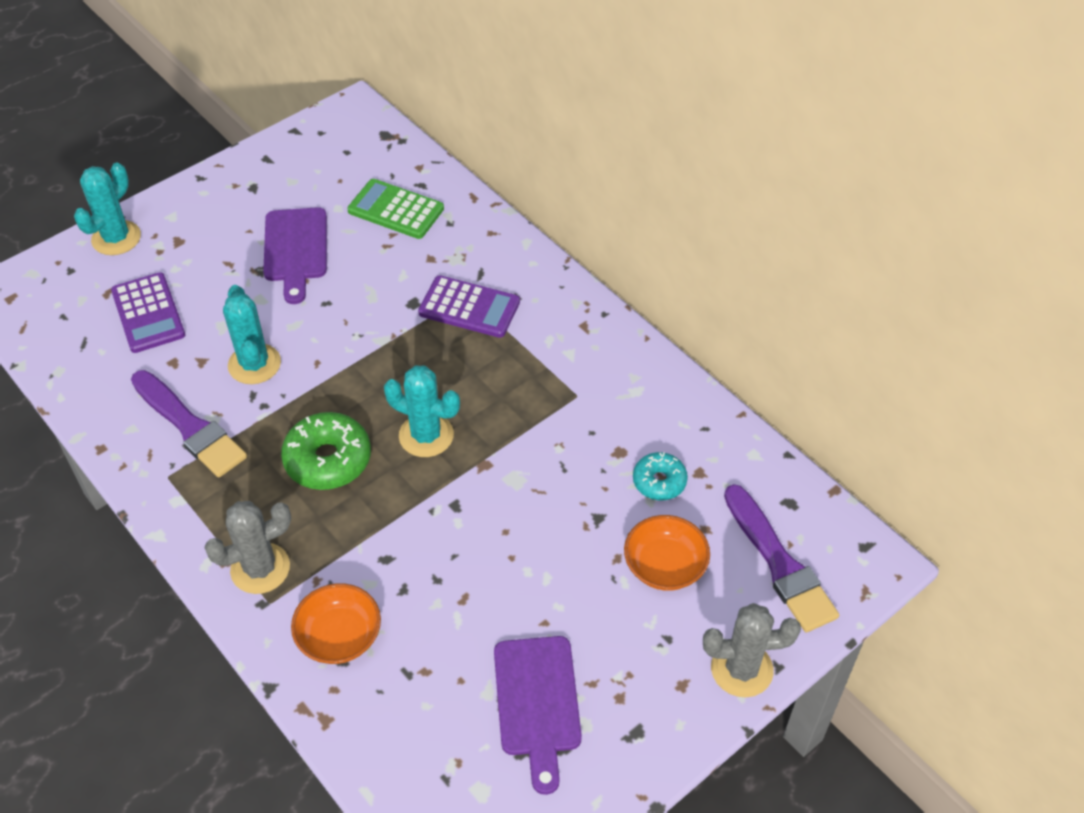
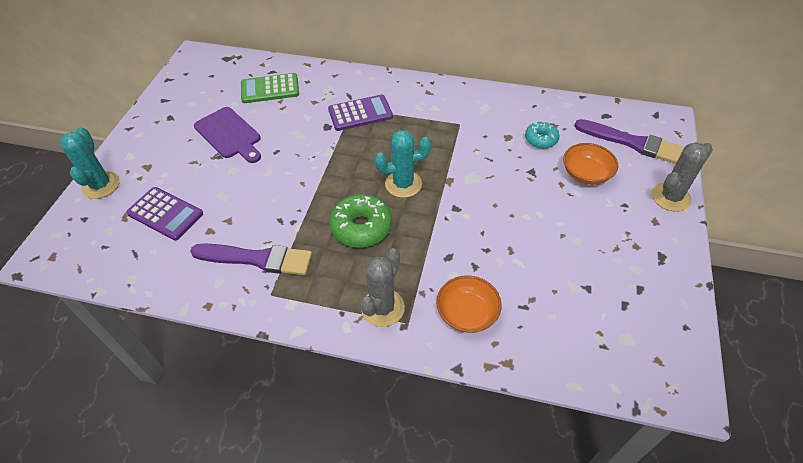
camera: 35 degrees left, 0 degrees up
(254, 364) = (264, 204): turquoise cactus -> none
(537, 702) = (603, 275): purple cutting board -> none

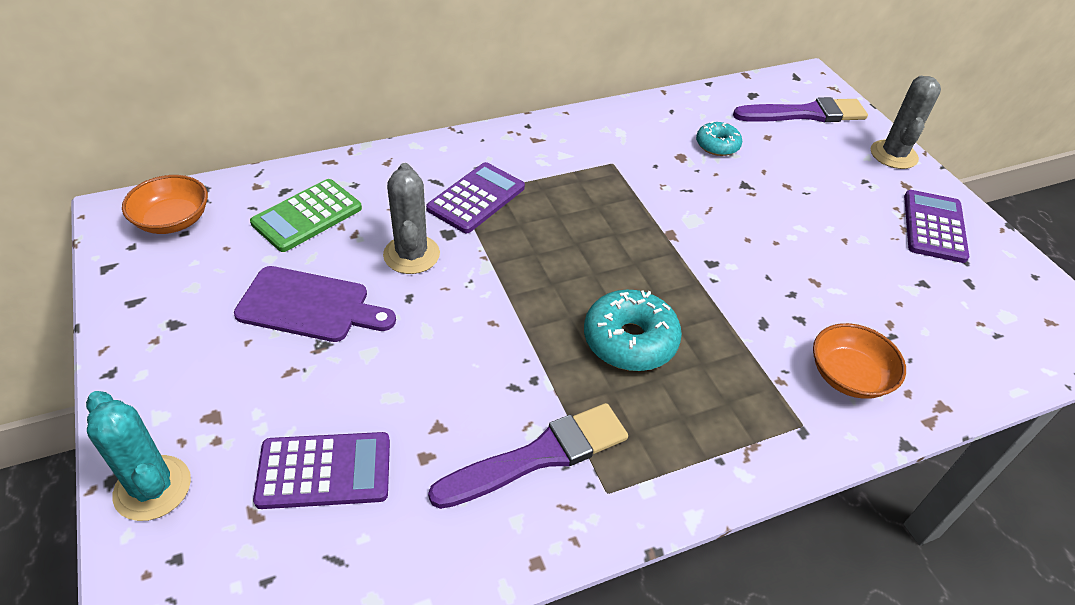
camera: 40 degrees left, 5 degrees down
(361, 227) = (630, 340): green donut -> turquoise donut
(382, 308) = (758, 425): grey cactus -> grey cactus (411, 254)
(403, 184) = (623, 263): turquoise cactus -> none
(586, 174) = (798, 164): orange bowl -> orange bowl (173, 220)
(642, 257) = (934, 227): none -> purple calculator

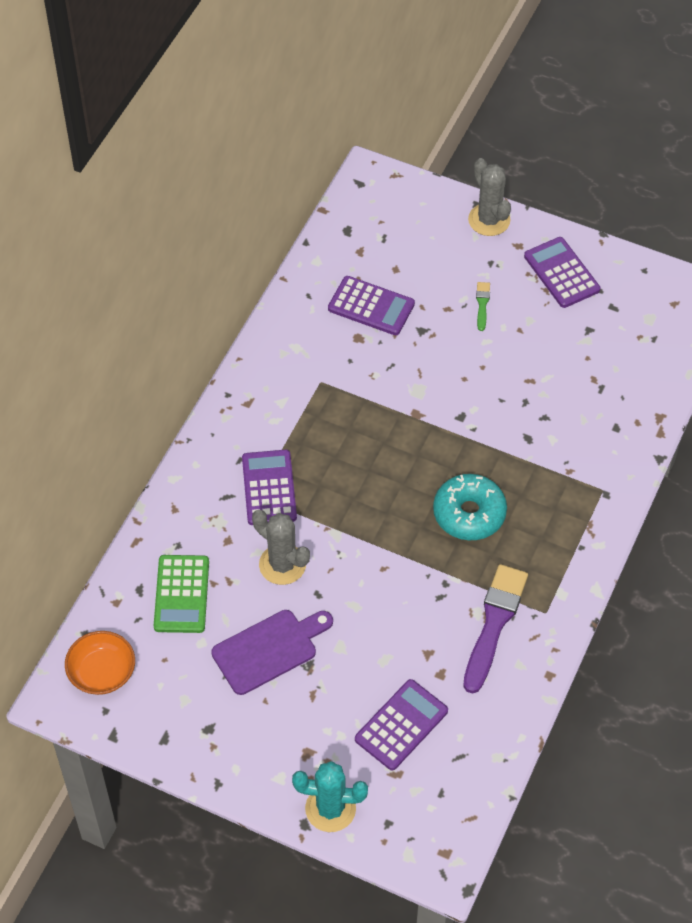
camera: 40 degrees left, 10 degrees up
(717, 145) = (371, 306): turquoise donut -> purple calculator
(805, 114) = (400, 222): purple brush -> none
(825, 201) = (482, 304): none -> green brush
(848, 376) = (600, 437): orange bowl -> none

